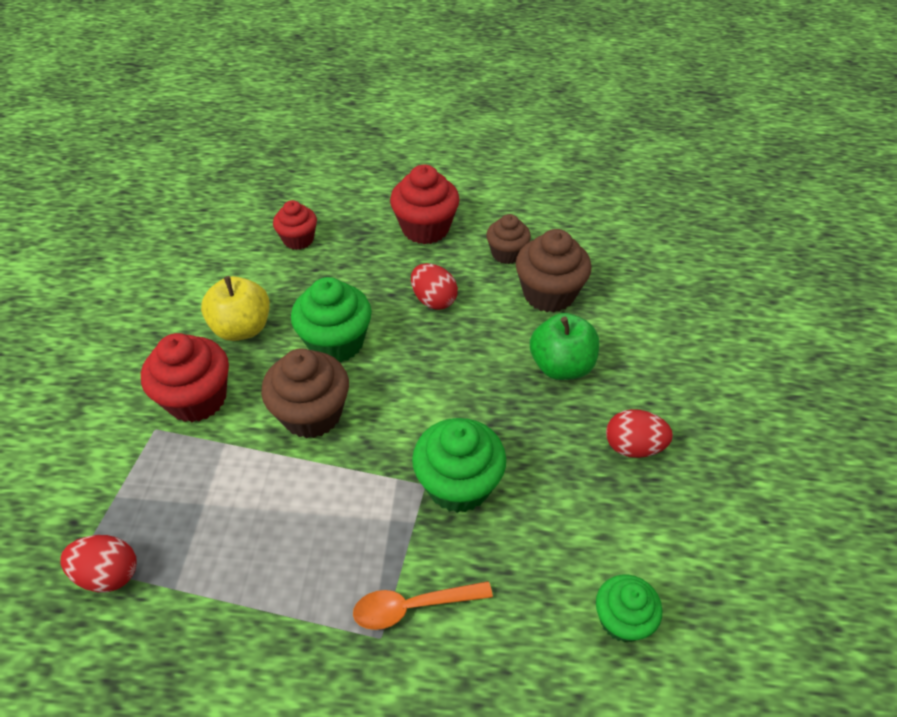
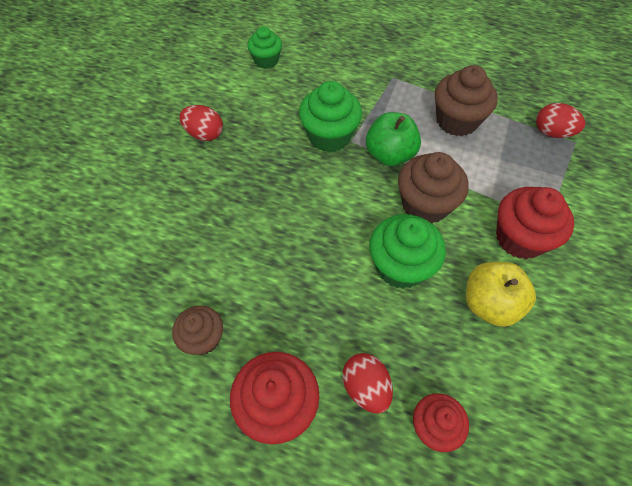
camera: 165 degrees left, 10 degrees up
(413, 607) = (373, 85): orange spoon -> none
(433, 300) = (300, 293): red egg -> red egg (365, 387)
(549, 294) = (189, 274): brown cupcake -> brown cupcake (456, 121)
(561, 366) = (219, 200): green apple -> green apple (389, 155)

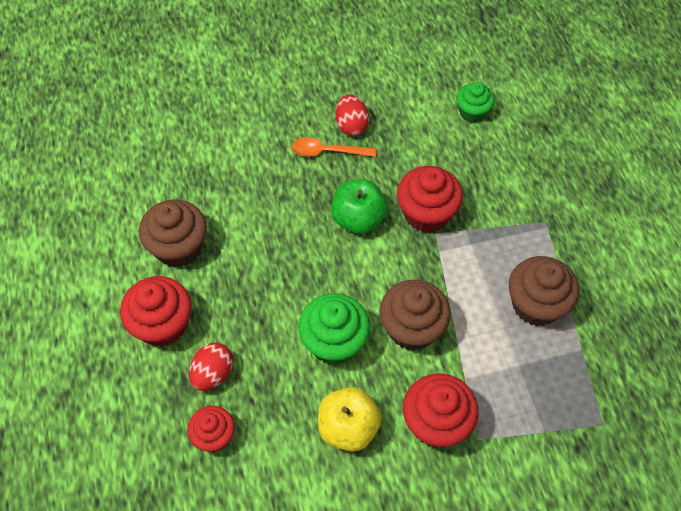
camera: 55 degrees right, 0 degrees up
(203, 338) = (178, 247): brown cupcake -> brown cupcake, size x1.59
(213, 164) = (327, 151): none -> orange spoon
(329, 136) = (426, 213): green cupcake -> red cupcake
(389, 155) = (445, 271): green apple -> green apple (358, 219)
(552, 133) = (596, 397): red egg -> none

